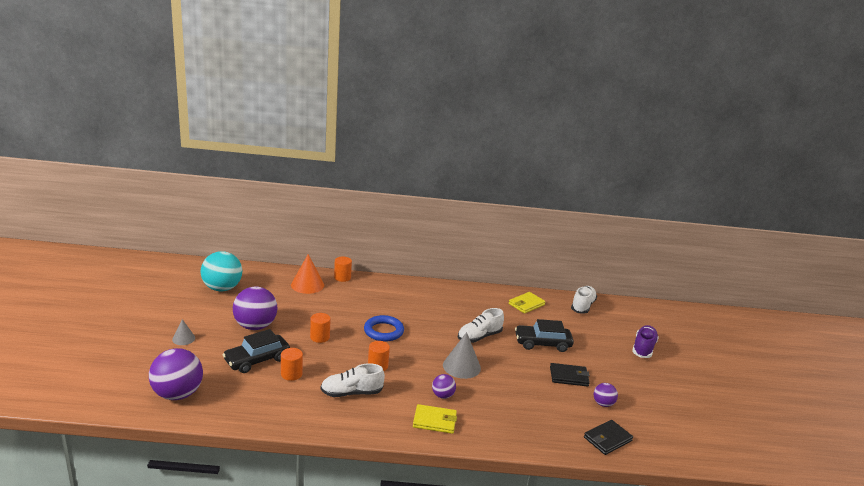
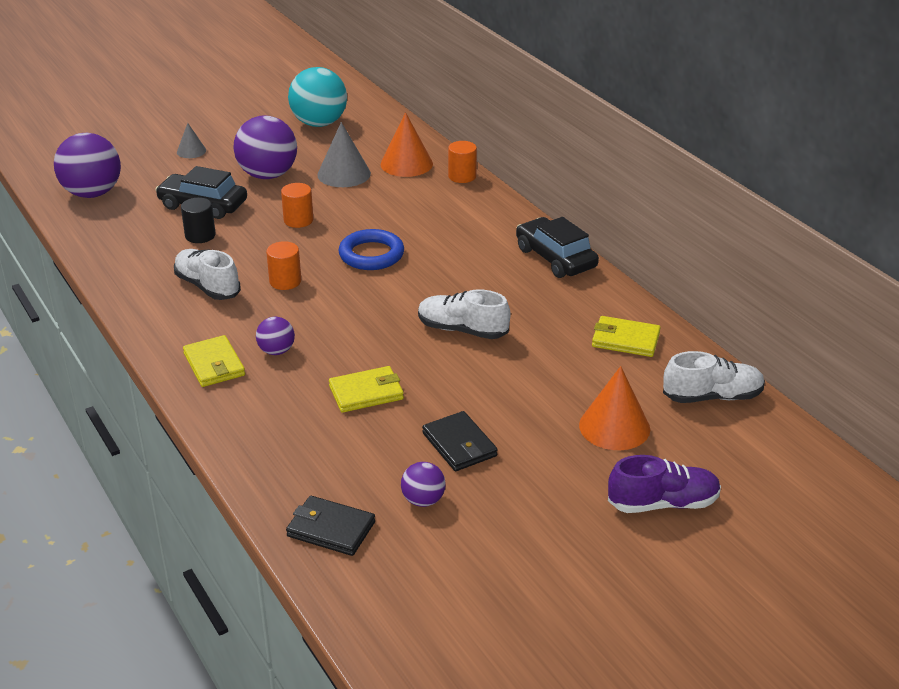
camera: 60 degrees right, 10 degrees up
(291, 374) = (200, 235): orange cylinder -> black cylinder
(461, 366) = (364, 342): grey cone -> grey cone (344, 174)
(506, 384) = (366, 392): none -> yellow wallet
(542, 343) = (523, 391): black car -> black car (555, 258)
(585, 335) = (614, 427): none -> orange cone

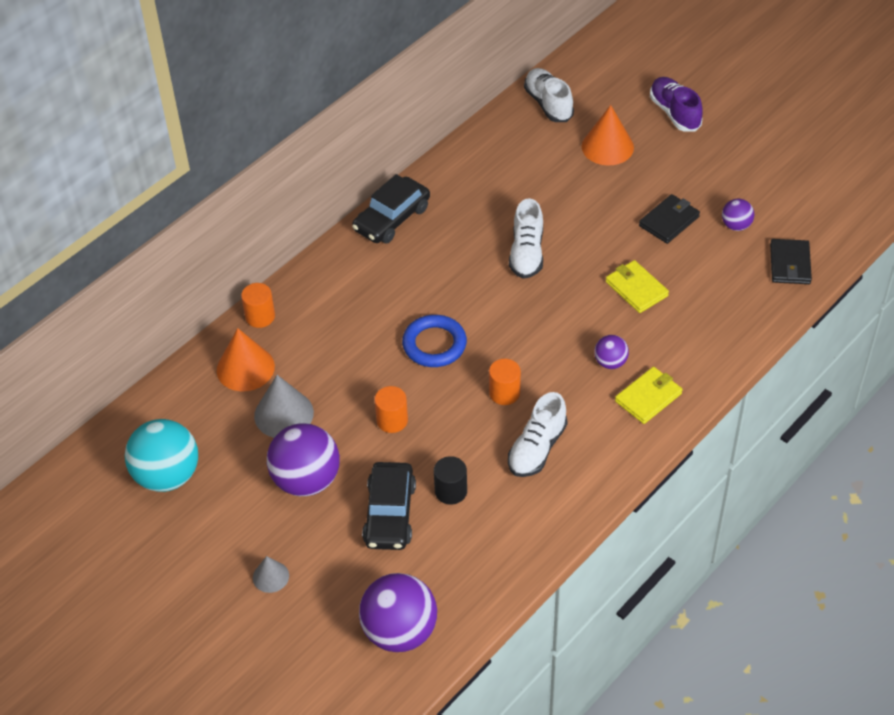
camera: 105 degrees left, 15 degrees up
(625, 340) = (497, 157): yellow wallet -> none

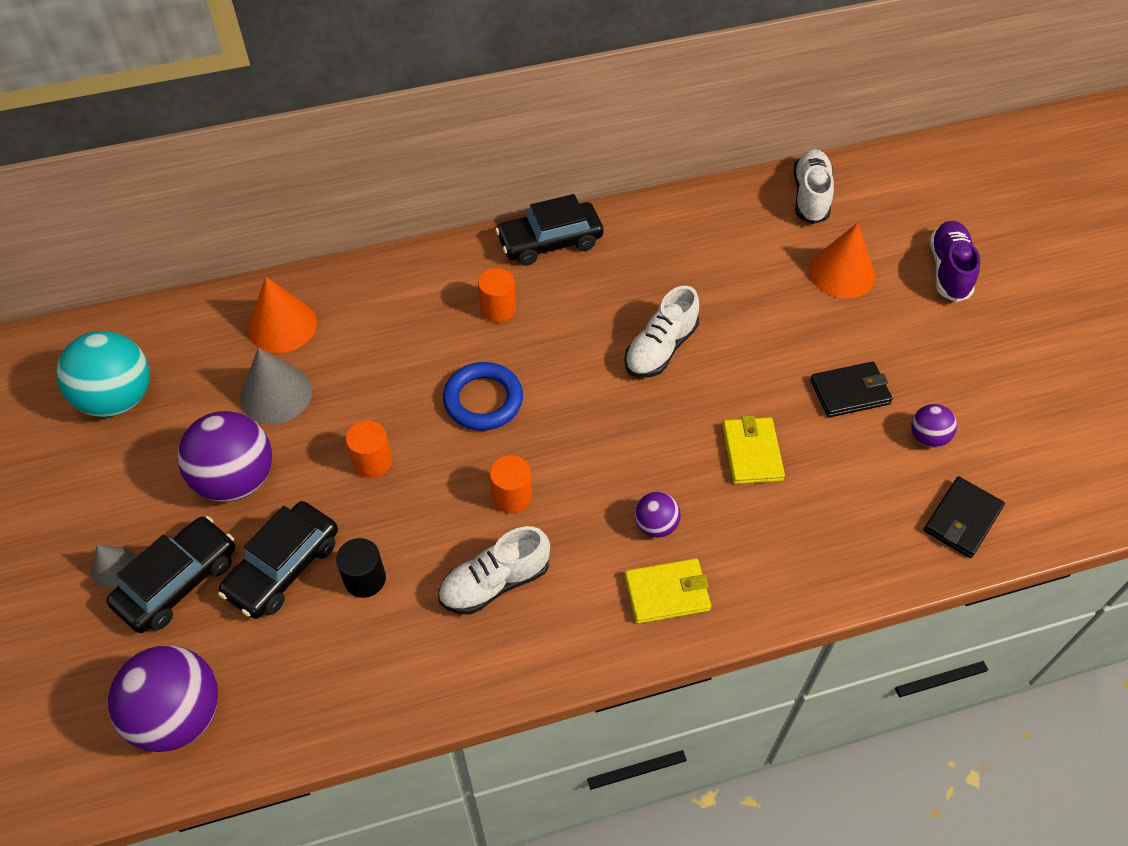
camera: 30 degrees right, 5 degrees up
(260, 316) = (340, 279): orange cylinder -> orange cylinder (498, 309)
(325, 560) = (178, 581): none -> black car

